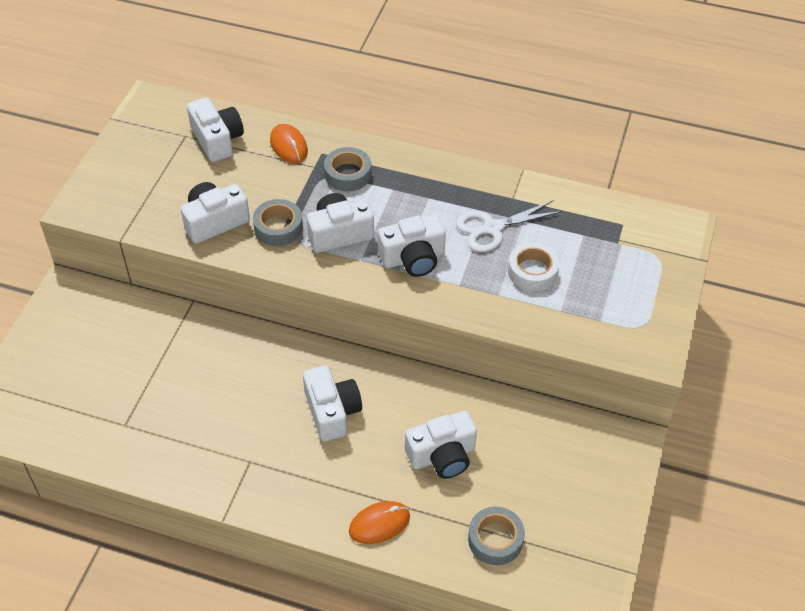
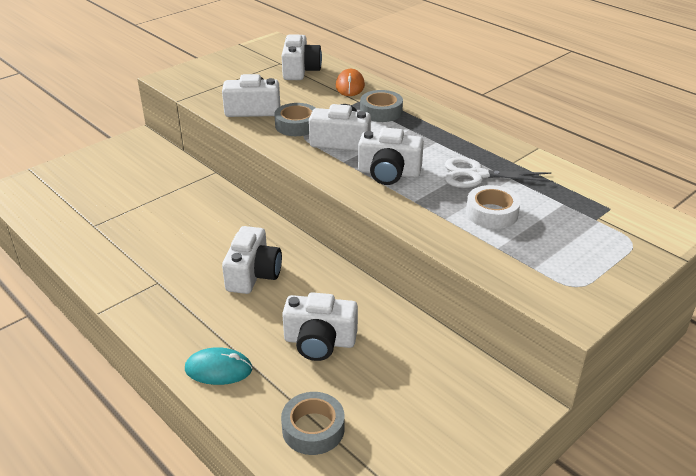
camera: 30 degrees right, 15 degrees down
(379, 523) = (218, 369): orange mouse -> turquoise mouse

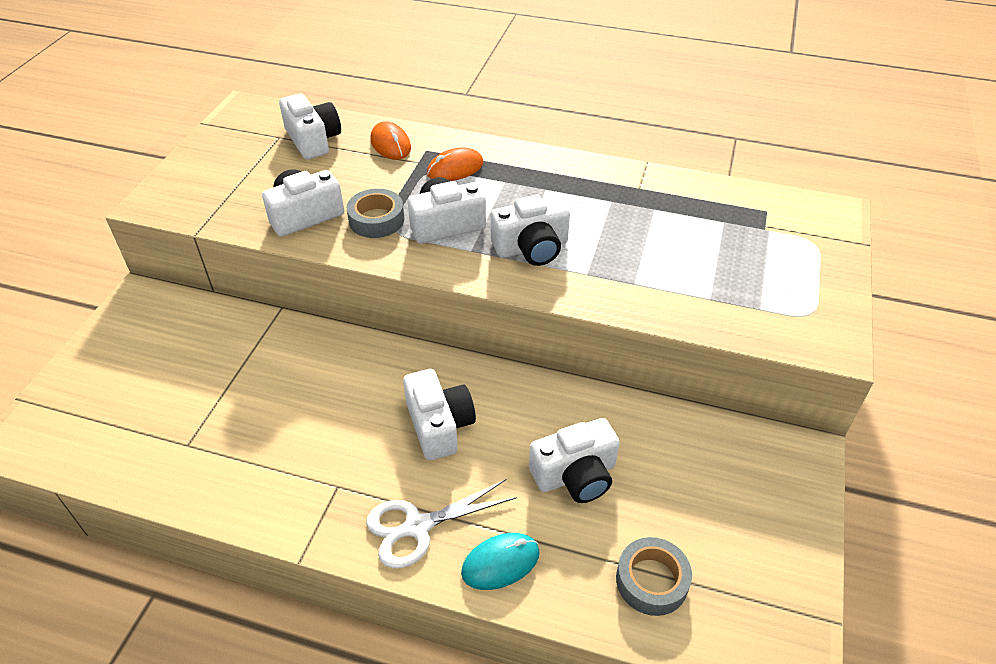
camera: 30 degrees left, 10 degrees up
(381, 112) = (455, 168): grey tape -> orange mouse
(476, 175) = (619, 217): white scissors -> white scissors (416, 527)
(492, 213) = (671, 259): white tape -> none

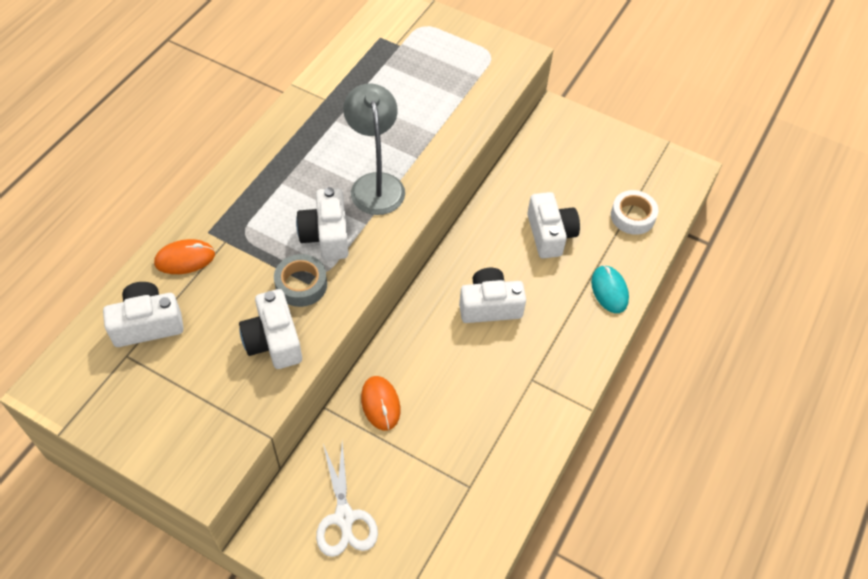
camera: 80 degrees left, 10 degrees up
(416, 527) = (575, 334): white scissors -> white scissors (344, 518)
(455, 168) = (247, 215): orange mouse -> orange mouse (380, 404)
(531, 248) = (375, 184): white camera -> grey lamp
(651, 581) = (632, 216): grey tape -> white tape

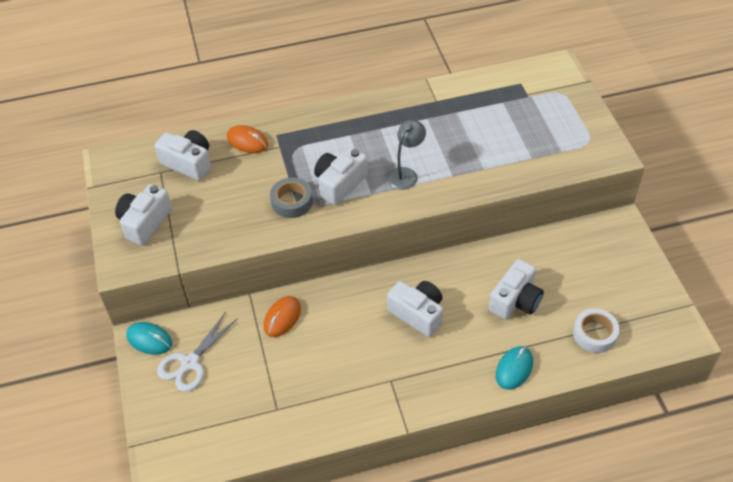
camera: 50 degrees right, 5 degrees down
(273, 341) = (240, 222): white camera -> white camera (145, 222)
(278, 531) = (149, 339): none -> turquoise mouse
(375, 184) = (406, 174): grey lamp -> grey lamp, size x0.65

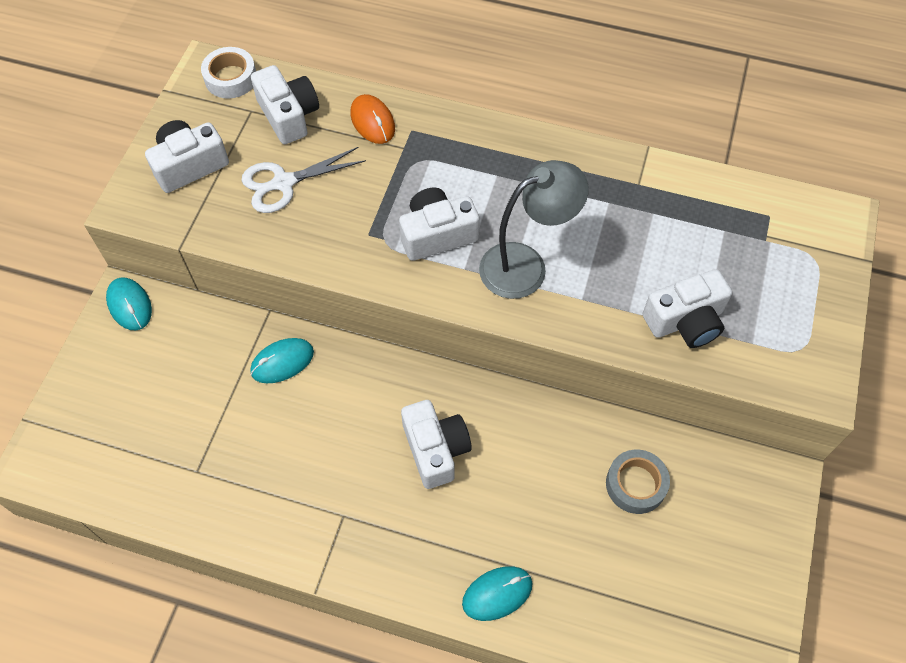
camera: 30 degrees right, 10 degrees up
(189, 364) = (148, 359): white scissors -> white scissors (283, 183)
(282, 318) = (282, 362): orange mouse -> turquoise mouse
(292, 202) = (365, 228): grey tape -> grey tape (635, 484)
(406, 174) = (526, 265): grey lamp -> grey lamp, size x1.54
(515, 300) = (566, 504): white camera -> white camera (685, 321)
(594, 334) = (633, 611): white tape -> white tape (231, 78)

